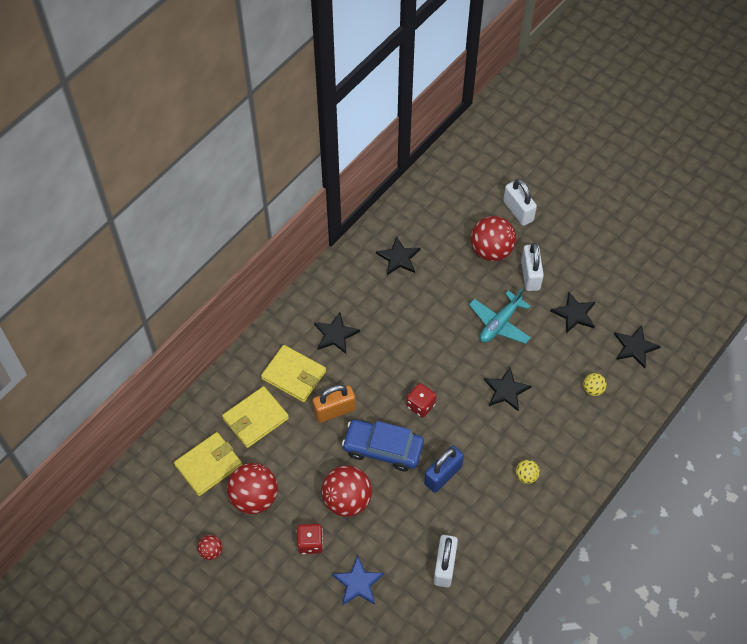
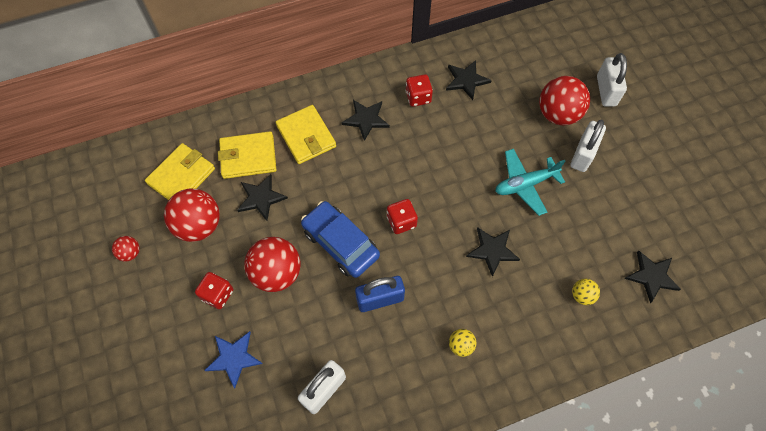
camera: 30 degrees right, 5 degrees up
(208, 465) = (181, 176): yellow wallet -> yellow wallet turned 45 degrees counterclockwise
(334, 411) = (320, 186): orange padlock -> none
(367, 293) = (418, 97): none -> red dice
(574, 314) = (606, 212): black star -> black star (261, 198)

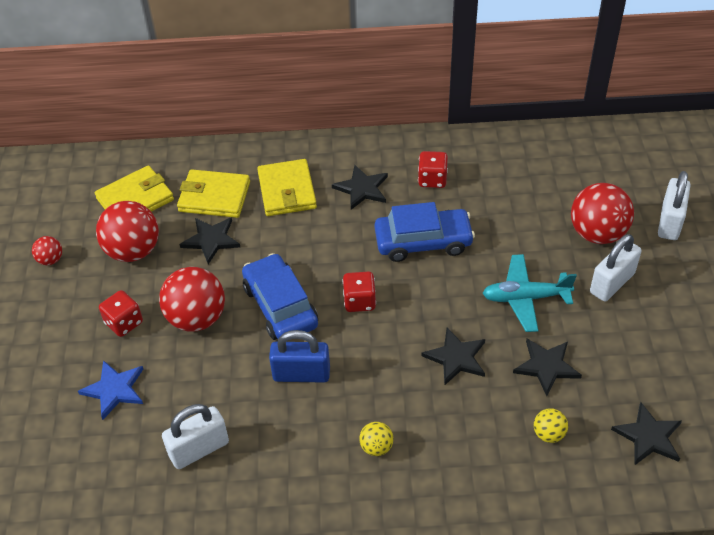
camera: 20 degrees right, 15 degrees down
(431, 155) = (423, 241): none -> blue car
(466, 80) = (497, 174): black star -> black star (546, 366)

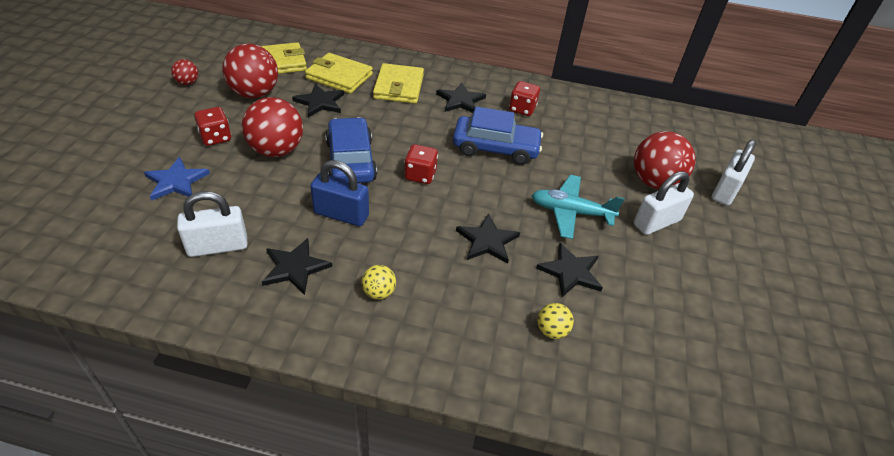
camera: 10 degrees right, 5 degrees down
(648, 436) = (654, 363): black star -> black star (295, 267)

